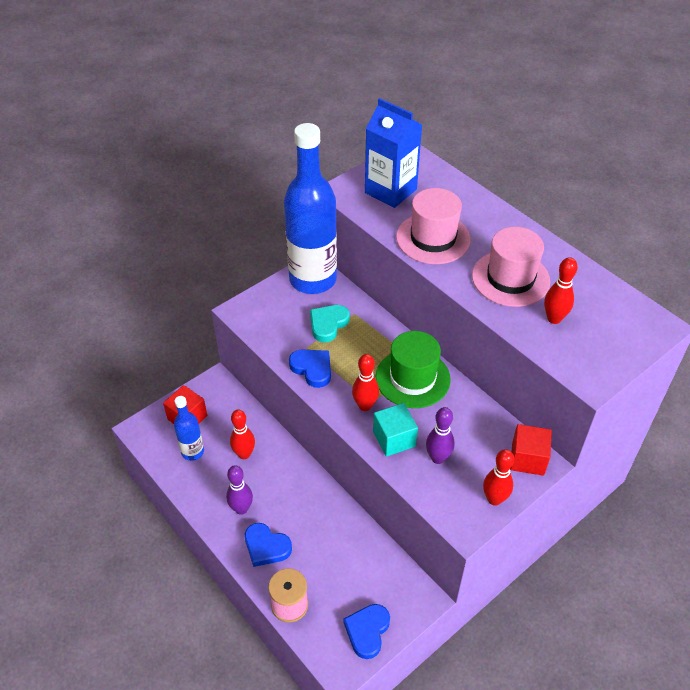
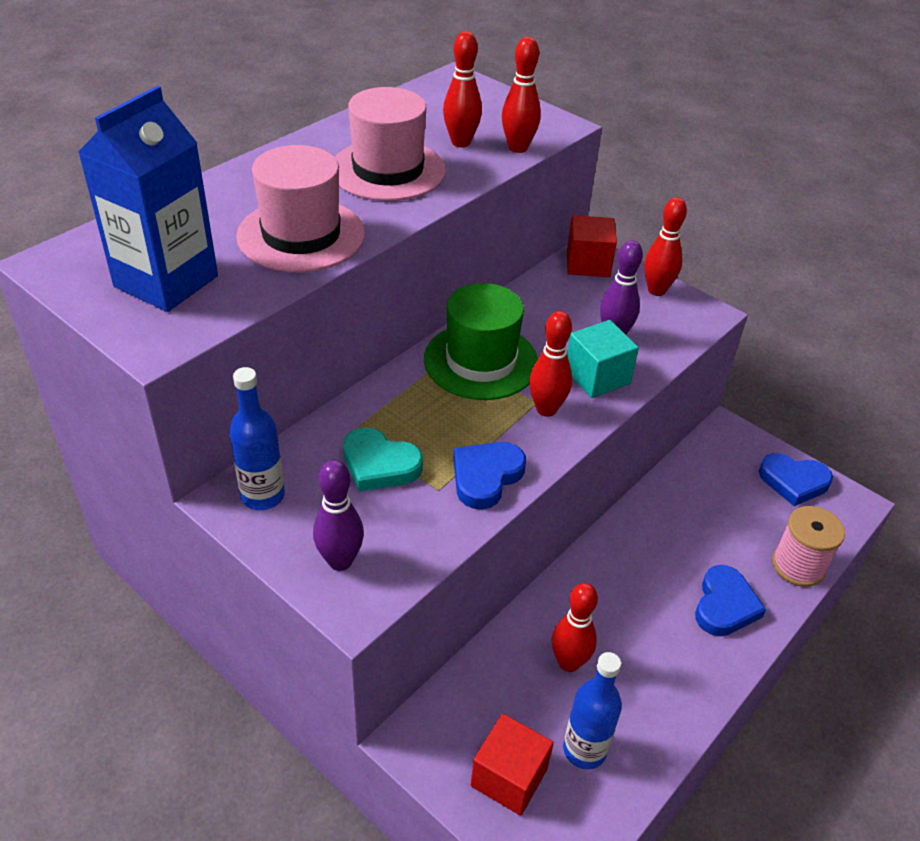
camera: 100 degrees left, 5 degrees down
(241, 509) = (673, 649): purple bowling pin -> purple bowling pin (340, 561)
(313, 279) = (263, 496): blue bottle -> blue bottle, size x0.46
(550, 350) = (518, 148): none -> red bowling pin

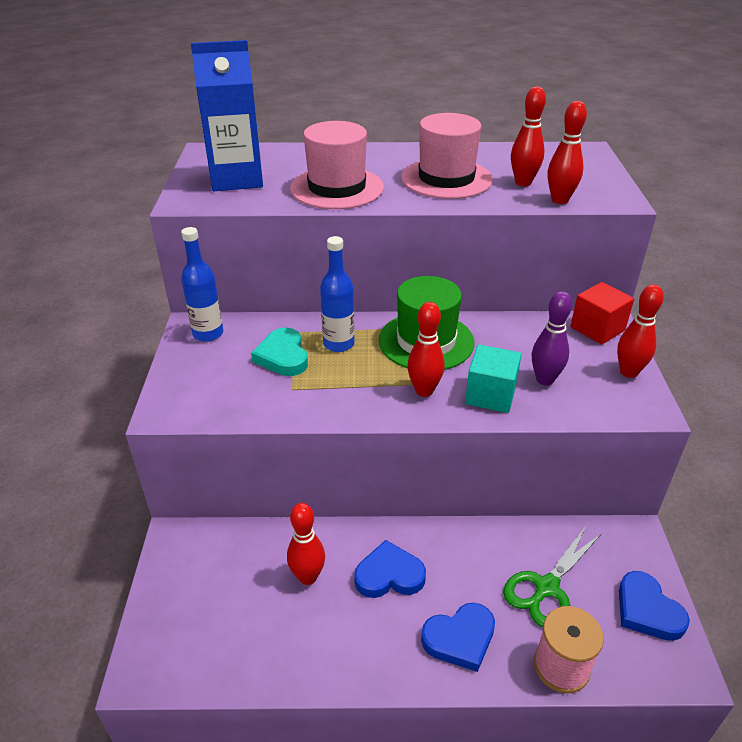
camera: 50 degrees right, 5 degrees down
(340, 561) = (191, 386): purple bowling pin -> none
(486, 477) = (327, 400): blue heart -> blue heart (389, 575)
(509, 777) = (189, 602): red cube -> none
(584, 750) = (246, 630): blue bottle -> blue bottle (338, 344)
(725, 518) = (546, 587): none -> green scissors

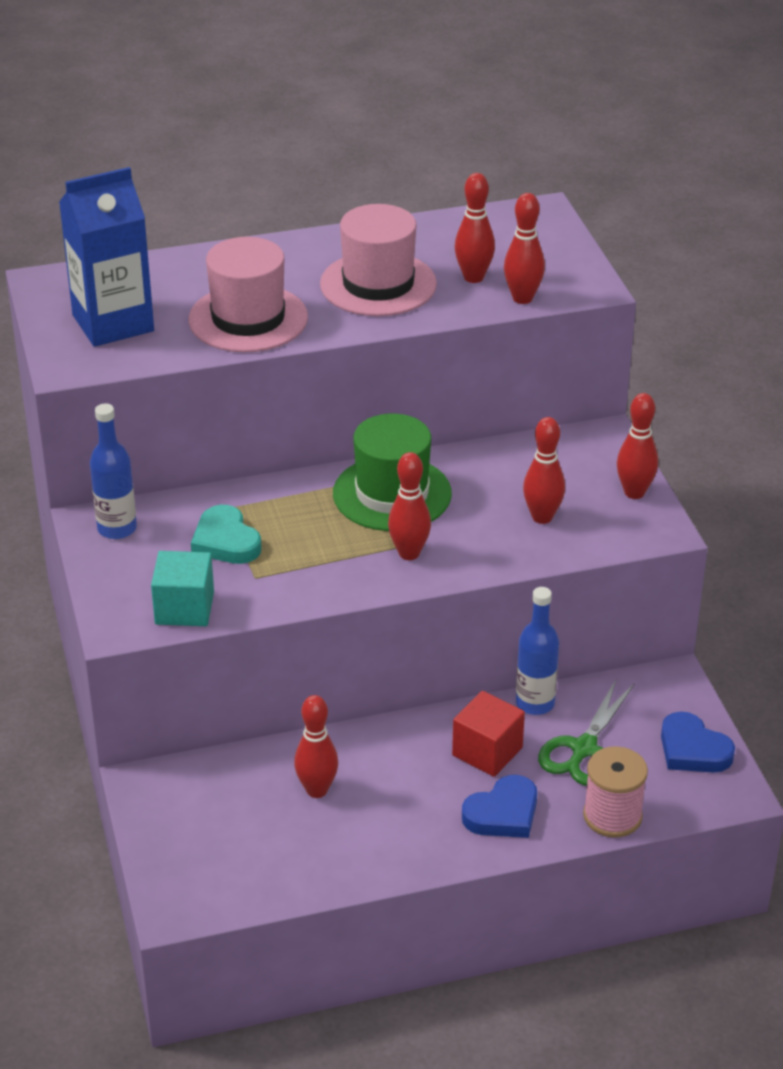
camera: 15 degrees left, 0 degrees up
(338, 344) = (287, 514): blue bottle -> blue bottle (535, 703)
(389, 575) = (408, 770): blue heart -> none
(490, 395) = (485, 545): turquoise cube -> turquoise cube (184, 608)
(544, 379) = (542, 517): purple bowling pin -> red bowling pin
(597, 329) = (591, 444): red cube -> red cube (487, 751)

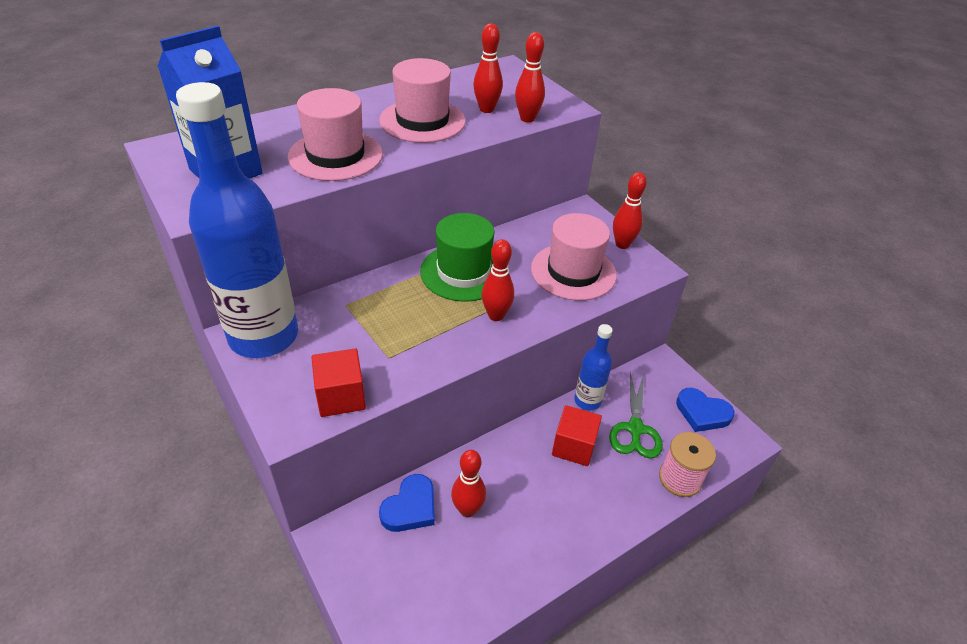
camera: 20 degrees left, 5 degrees up
(117, 528) = (264, 336): blue bottle -> blue bottle, size x2.15
(184, 608) = (341, 396): turquoise cube -> red cube
(226, 541) = (355, 331): turquoise heart -> none
(503, 813) = (607, 495): blue heart -> blue heart (410, 507)
(542, 517) = (573, 272): red bowling pin -> pink hat

